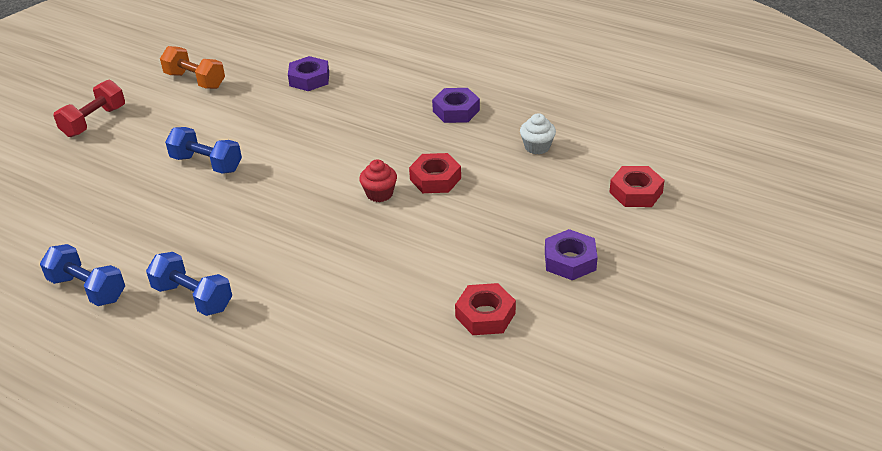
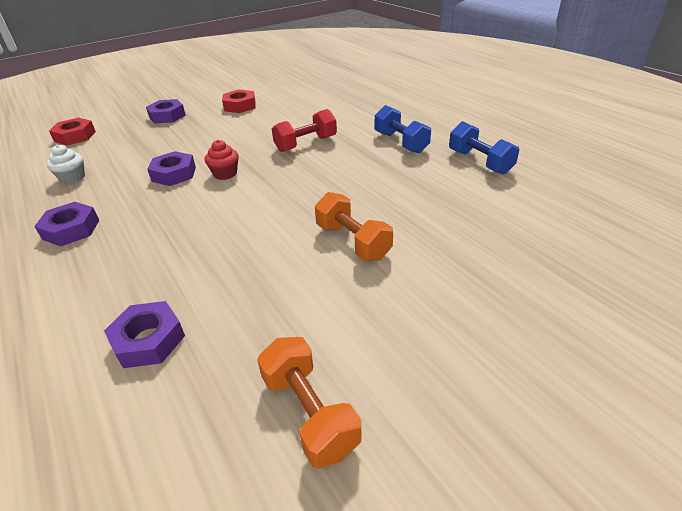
camera: 155 degrees left, 0 degrees up
(94, 122) = (496, 365): red dumbbell -> red dumbbell (306, 144)
(207, 164) = (352, 241): blue dumbbell -> orange dumbbell
(435, 179) = (174, 174): red nut -> purple nut

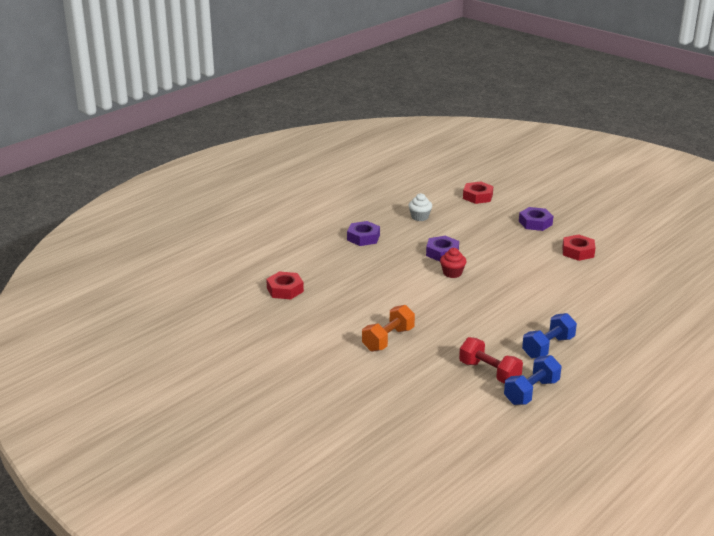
camera: 75 degrees right, 10 degrees down
(149, 340) = (285, 290): purple nut -> red nut
(306, 144) = (519, 299): red dumbbell -> red dumbbell (489, 372)
(309, 413) = (253, 343): orange dumbbell -> none

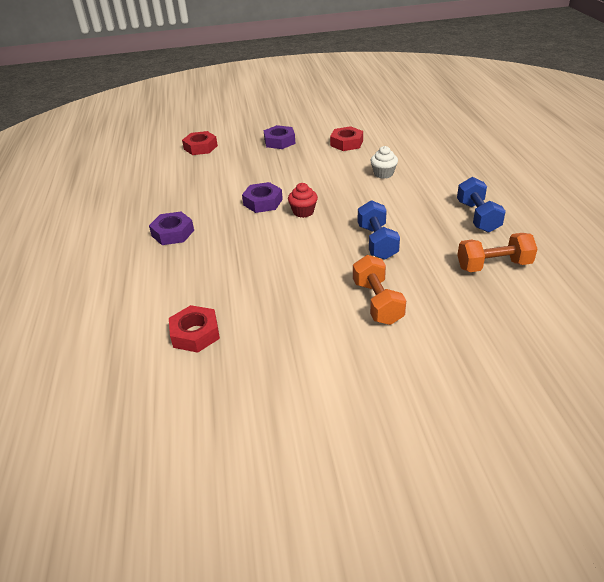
camera: 50 degrees left, 10 degrees up
(420, 217) = (187, 187): white cupcake -> white cupcake (383, 174)
(489, 372) = (493, 265): red dumbbell -> orange dumbbell
(531, 392) = (544, 256): blue dumbbell -> blue dumbbell (377, 242)

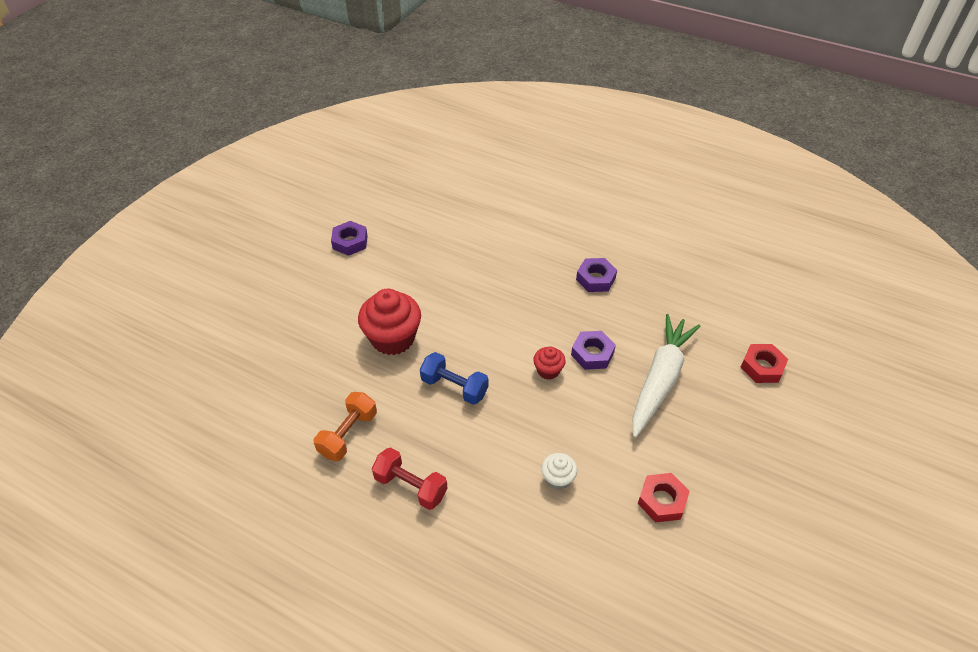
camera: 125 degrees right, 10 degrees up
(195, 334) = (463, 243): red nut -> none
(254, 172) = (660, 379): none -> white carrot
(279, 141) = (721, 441): purple nut -> purple nut (350, 242)
(377, 302) = (393, 338): orange dumbbell -> red cupcake
(477, 217) = (411, 486): blue dumbbell -> red dumbbell

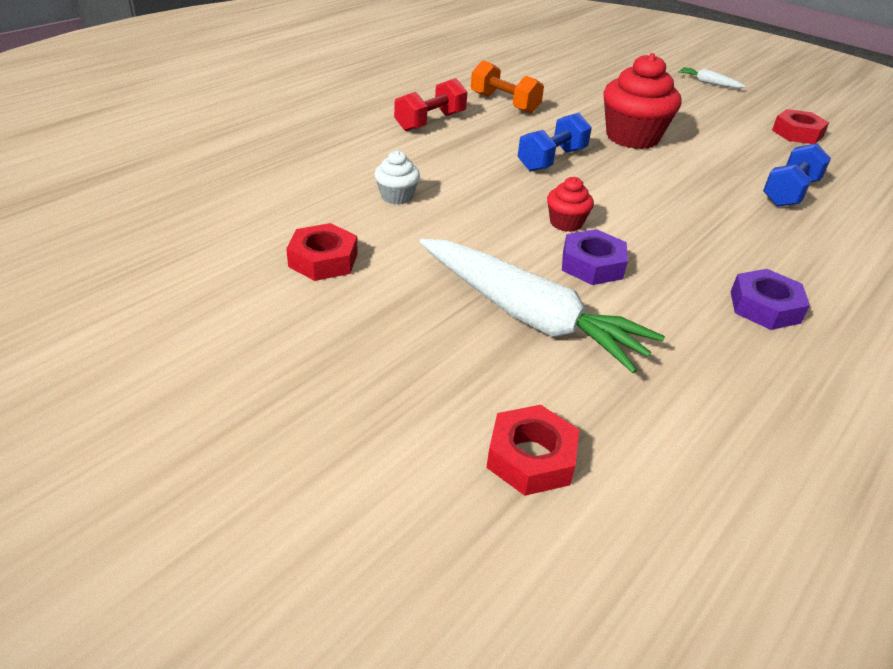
camera: 100 degrees right, 10 degrees down
(253, 287) = (708, 83): none -> white carrot
(350, 242) = (797, 133): purple nut -> red nut
(453, 256) = (789, 192): none -> blue dumbbell

